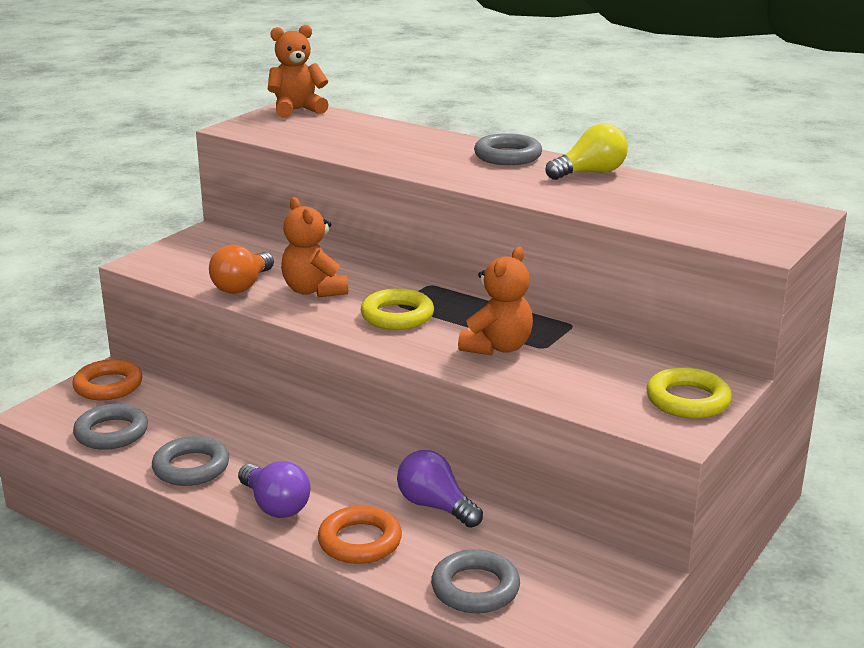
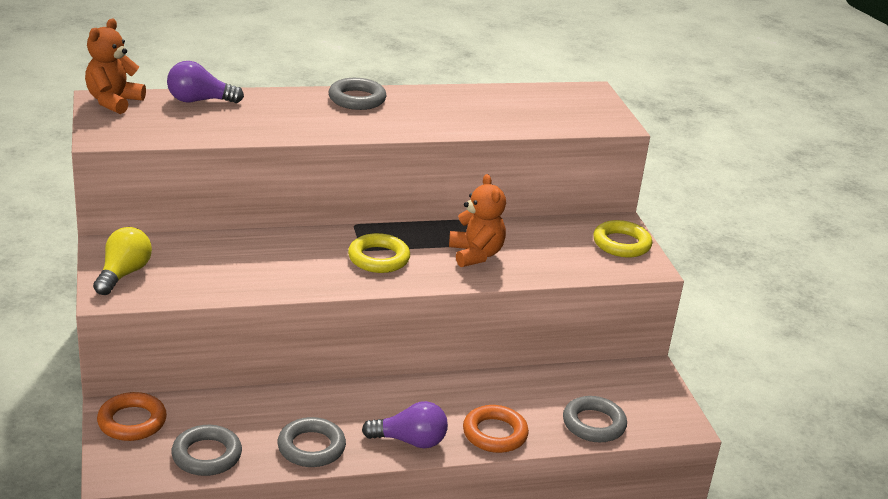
camera: 50 degrees left, 5 degrees up
(242, 286) = (230, 282): orange light bulb -> none
(314, 290) = (288, 263): orange teddy bear -> none
(435, 506) = (498, 387): purple light bulb -> purple light bulb (199, 101)
(590, 173) = (433, 97): yellow light bulb -> yellow light bulb (123, 274)

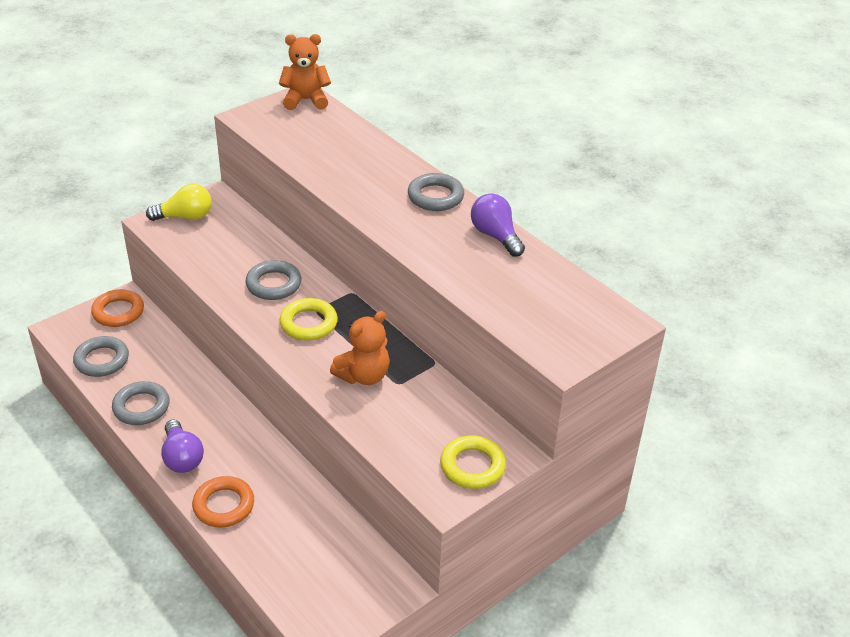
camera: 65 degrees right, 10 degrees up
(199, 101) = (347, 131): purple light bulb -> purple light bulb (495, 236)
(593, 424) = (281, 568): grey ring -> grey ring (273, 284)

